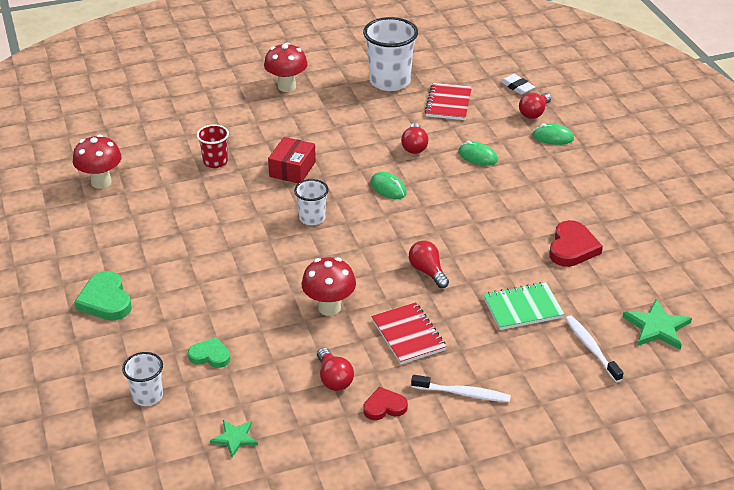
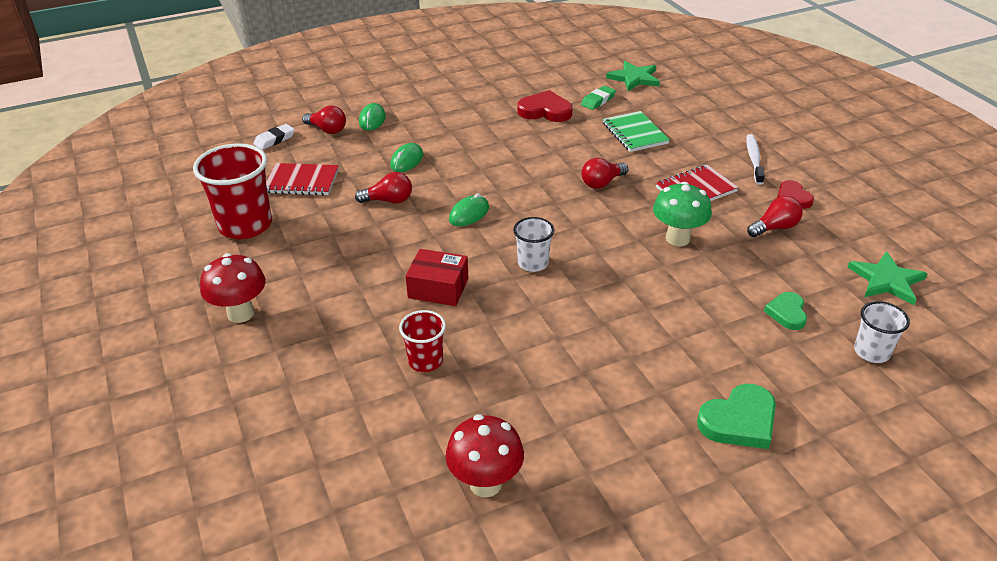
camera: 95 degrees left, 0 degrees up
(235, 438) = (886, 280): green star -> green star, size x1.56
(329, 307) = (677, 238): red mushroom -> green mushroom
(389, 81) = (245, 225): white cup -> red cup
(591, 348) = (670, 104): white toothbrush -> none
(597, 290) = (598, 100): none -> green eraser

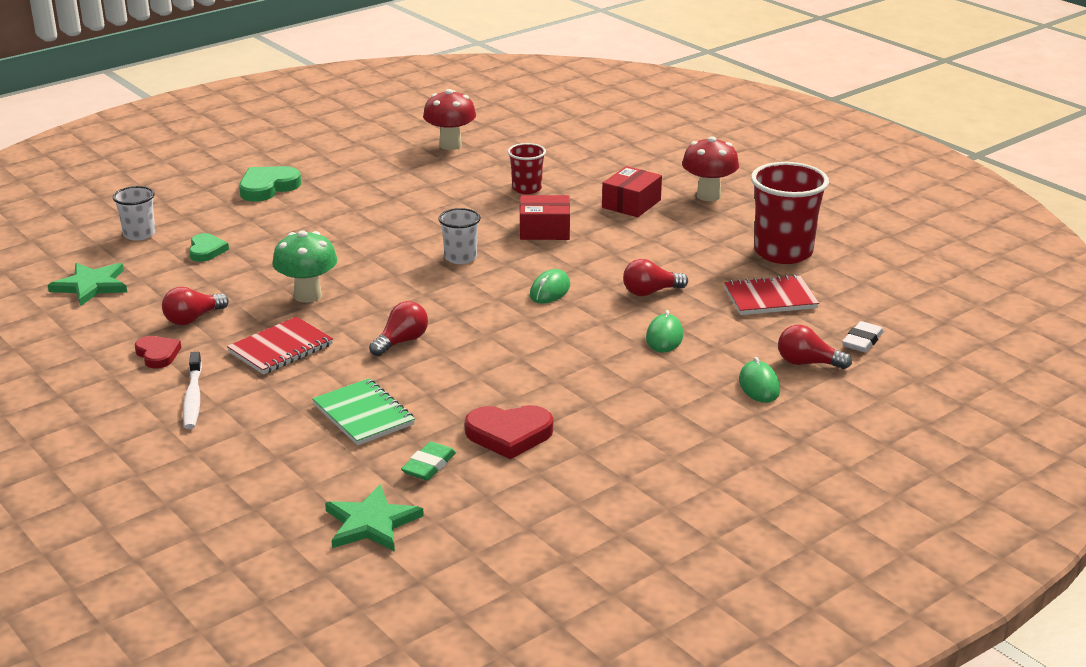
camera: 165 degrees right, 10 degrees down
(328, 314) = (631, 204): none -> red box

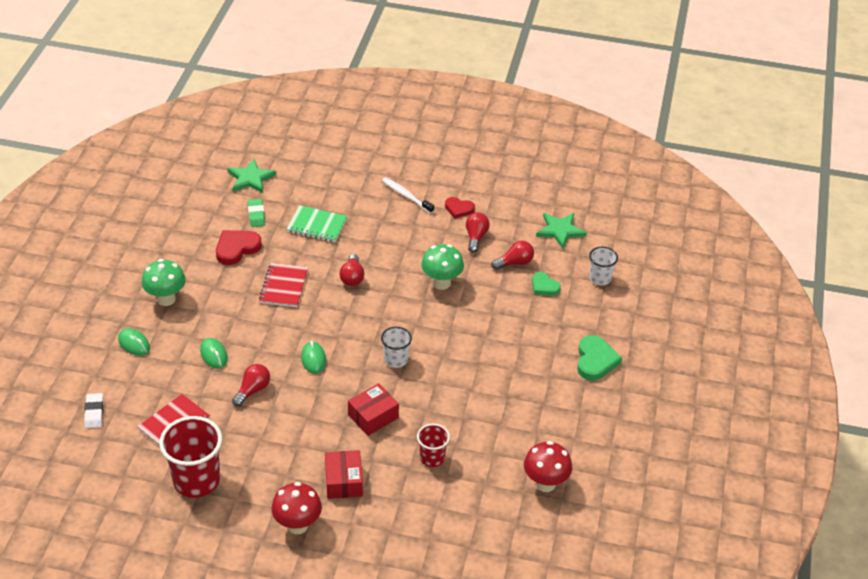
camera: 140 degrees right, 15 degrees up
(281, 348) = (406, 242): red notebook -> red notebook (284, 287)
(672, 416) = (166, 299): none -> green mushroom
(807, 363) = (117, 376): red light bulb -> red light bulb (515, 263)

